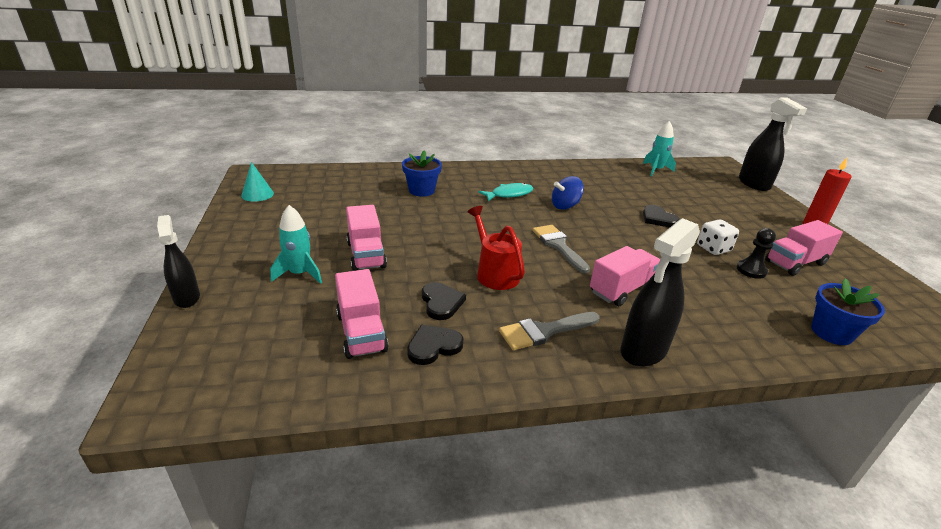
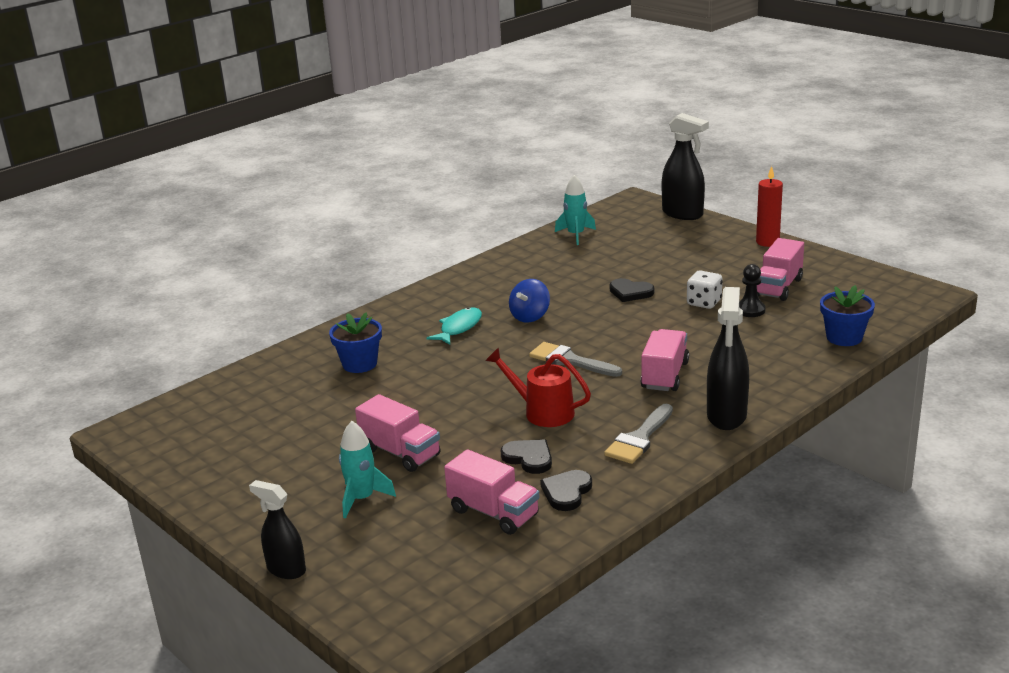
camera: 30 degrees left, 5 degrees down
(257, 194) = (175, 451): turquoise cone -> none

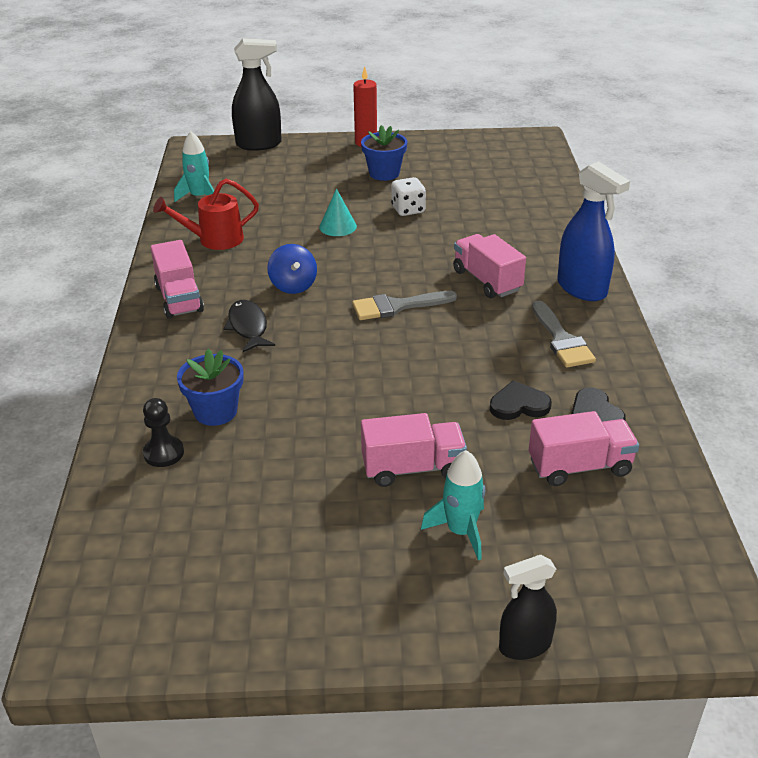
camera: 50 degrees left, 10 degrees up
(459, 328) = (248, 327): turquoise fish -> black fish
(542, 412) = (456, 360): red watering can -> red watering can (214, 240)
(630, 292) = (338, 226): black heart -> turquoise cone
(726, 416) = (582, 289): black spray bottle -> blue spray bottle
(750, 310) = (450, 201): black pawn -> black pawn (164, 453)
(778, 287) = (437, 174): pink truck -> pink truck (179, 299)
(844, 337) = (545, 193): blue flower pot -> blue flower pot (384, 173)

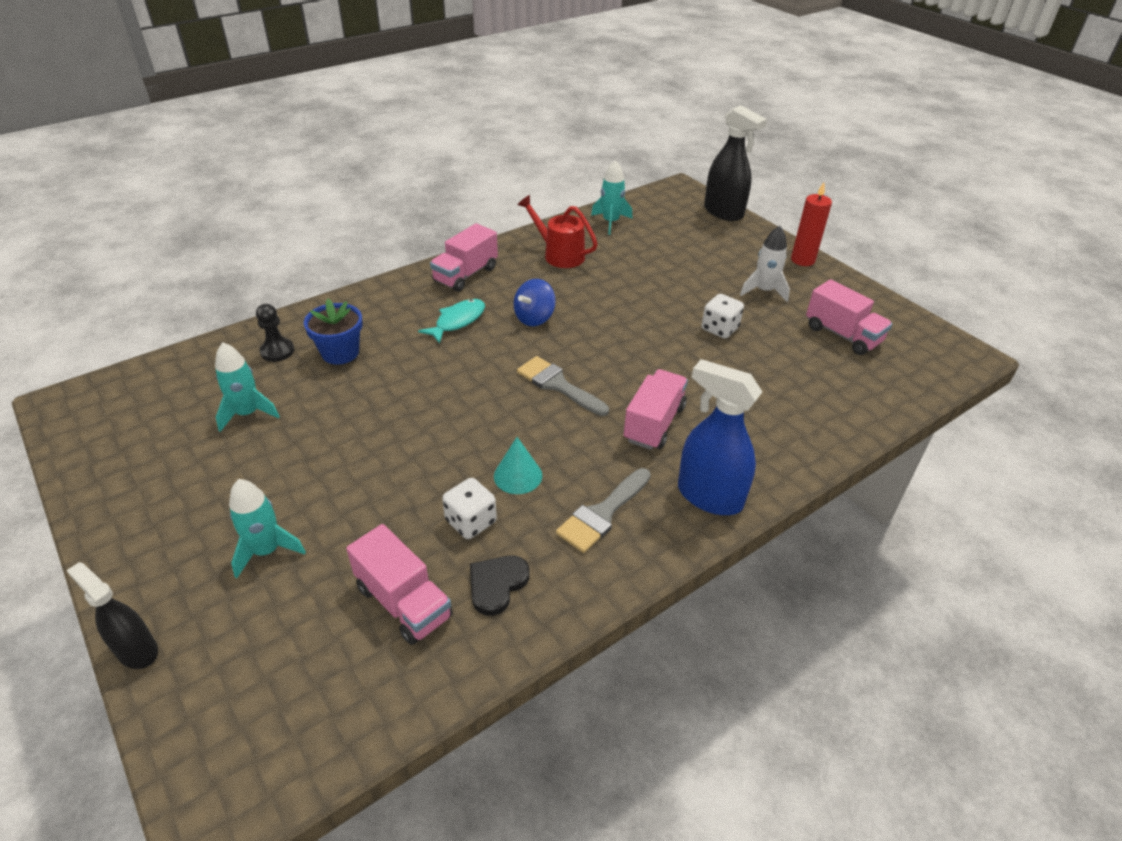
camera: 55 degrees right, 5 degrees up
(248, 327) = (457, 321): black fish -> turquoise fish
(249, 499) = (247, 413): none -> turquoise rocket
(338, 226) = (646, 303): turquoise cone -> turquoise cone (518, 475)
(384, 173) = (764, 291): blue flower pot -> white rocket
(413, 468) = (334, 487): pink truck -> pink truck (842, 335)
(519, 405) = (471, 521): black heart -> white dice
(582, 289) = (709, 496): blue spray bottle -> blue spray bottle turned 105 degrees clockwise

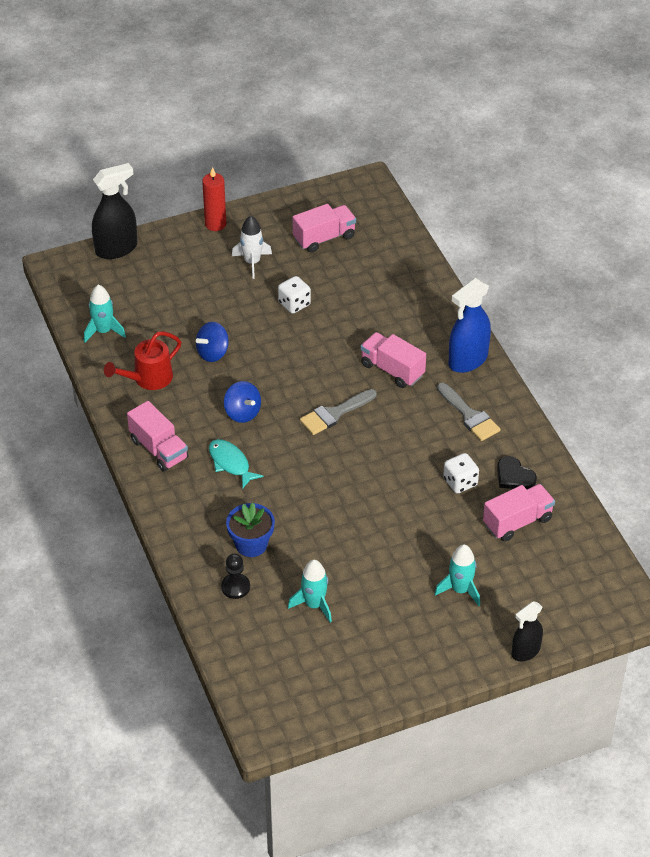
camera: 75 degrees left, 5 degrees up
(518, 475) = (424, 452): turquoise cone -> none
(614, 286) = (213, 353): none -> blue spinning top

